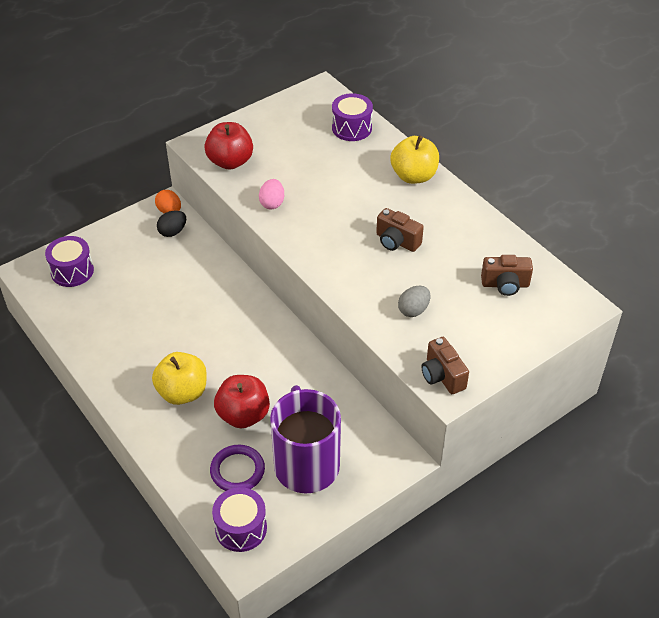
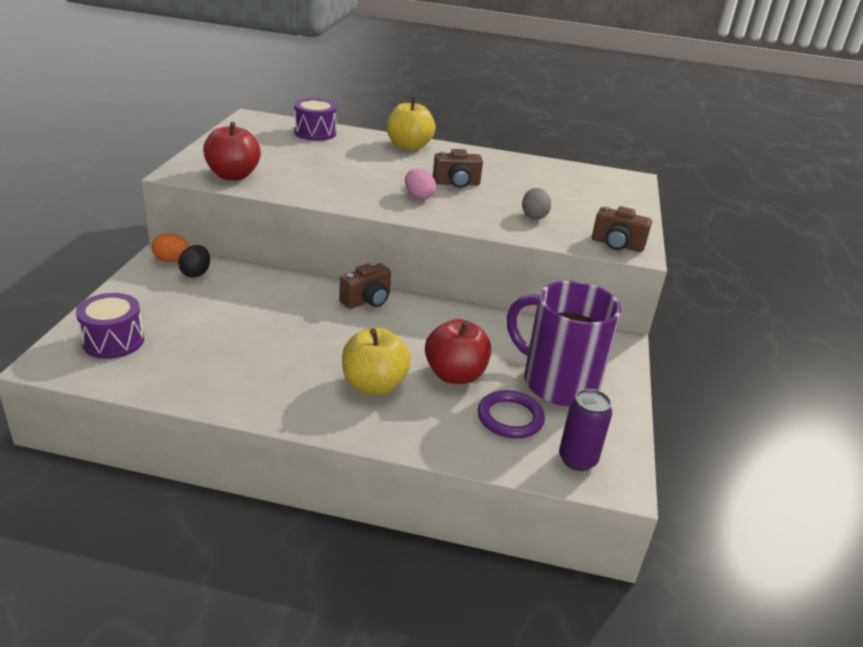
camera: 45 degrees left, 15 degrees down
(241, 528) = (577, 459): purple drum -> purple can
(272, 203) = (315, 190): pink egg -> pink egg (418, 196)
(505, 285) = (569, 183): brown camera -> brown camera (367, 301)

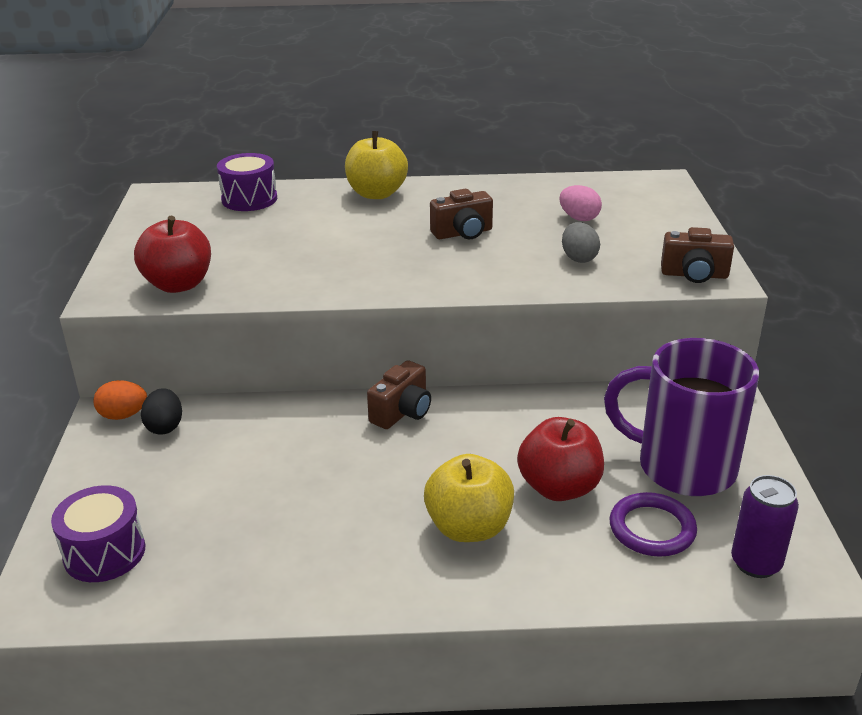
camera: 10 degrees left, 0 degrees up
(418, 196) = (427, 262): pink egg -> pink egg (579, 218)

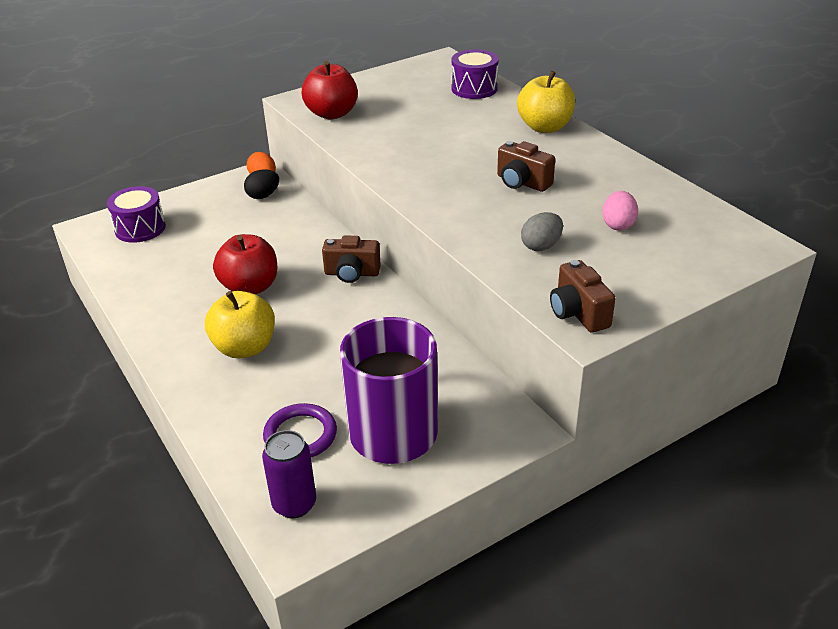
camera: 60 degrees right, 5 degrees up
(559, 487) = (317, 373): red apple -> red apple (250, 287)

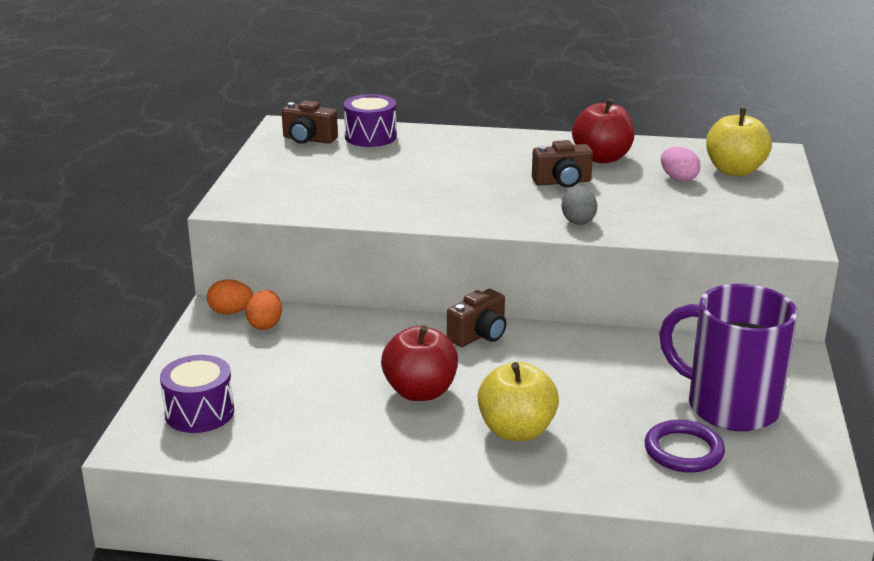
camera: 50 degrees left, 10 degrees down
(263, 196) = (265, 324): black egg -> orange egg
(294, 504) = (771, 488): purple can -> none
(332, 114) = (293, 202): red apple -> red apple (602, 158)
(541, 246) = (666, 212): grey egg -> grey egg (578, 221)
(544, 127) = (490, 141): yellow apple -> yellow apple (734, 171)
(578, 313) = (773, 236): brown camera -> brown camera (308, 139)

